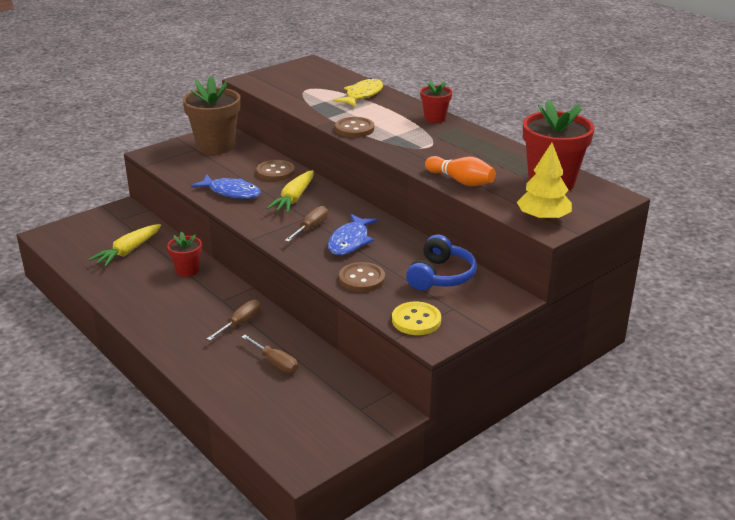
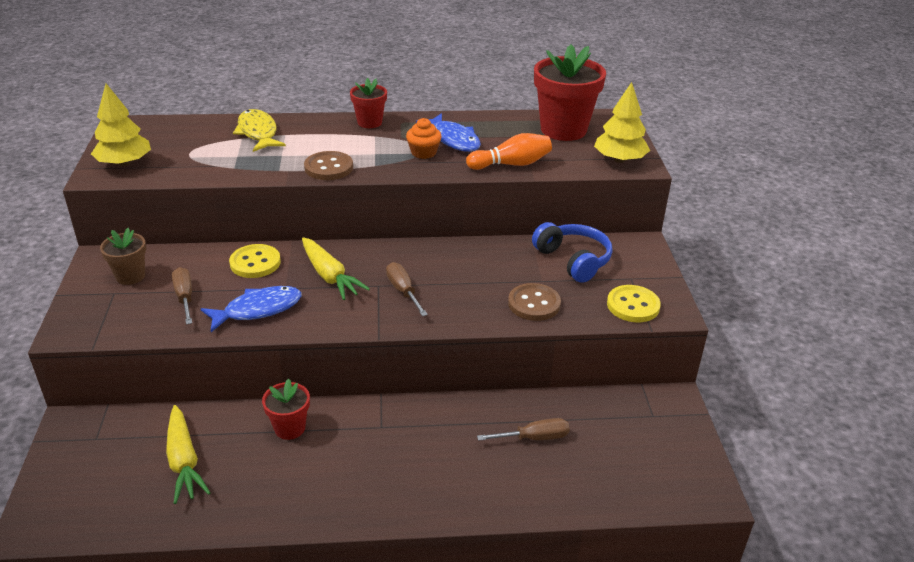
camera: 55 degrees left, 5 degrees up
(215, 146) = (130, 276): brown flower pot -> brown flower pot, size x0.53
(240, 323) = (439, 432): brown screwdriver -> brown screwdriver (185, 297)
(270, 80) = (124, 163): none -> yellow tree
(275, 172) = (255, 263): brown button -> yellow button
(350, 241) = (457, 280): blue fish -> blue fish (453, 139)
(424, 148) = (423, 152): none -> orange cupcake

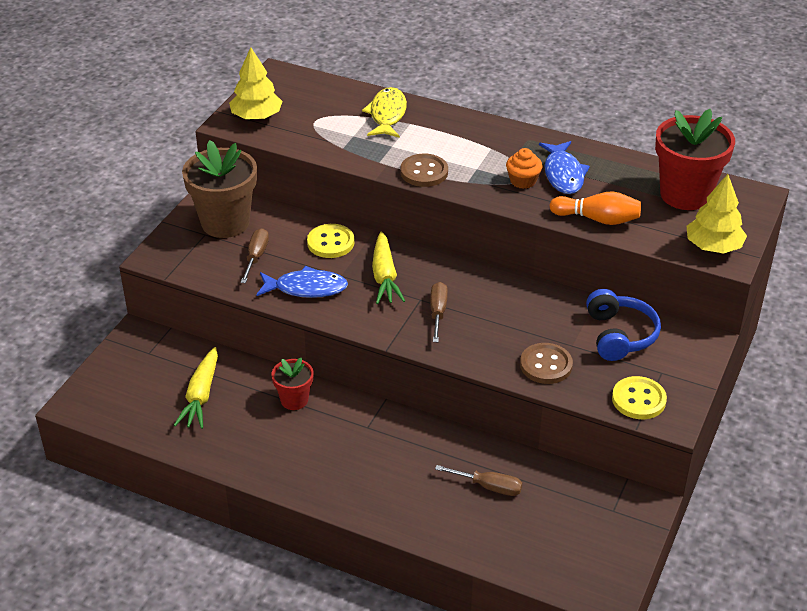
camera: 30 degrees right, 5 degrees up
(130, 276) = (225, 222): brown flower pot -> brown flower pot, size x1.88
(369, 122) = (497, 131): red flower pot -> none

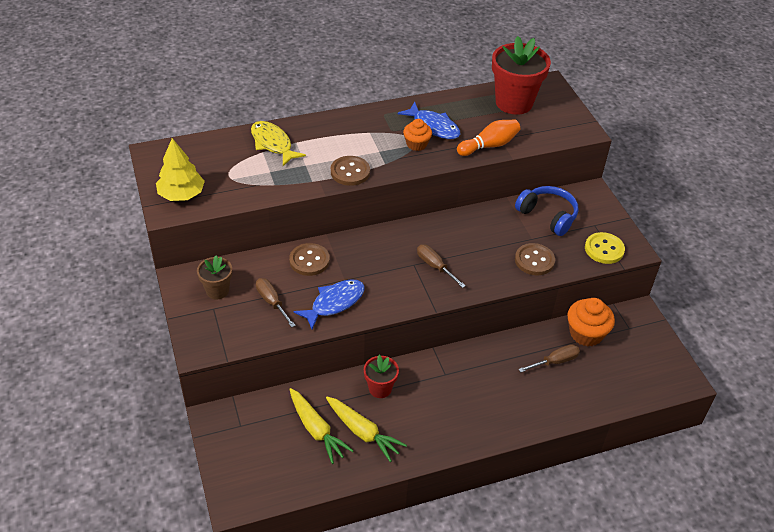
camera: 45 degrees left, 5 degrees up
(225, 222) = (217, 290): brown flower pot -> brown flower pot, size x0.53
(330, 243) = (309, 261): yellow button -> brown button
(385, 276) = (373, 263): yellow carrot -> yellow carrot (363, 432)
(557, 484) = (586, 333): none -> orange cupcake
(713, 247) = (568, 127): yellow tree -> none

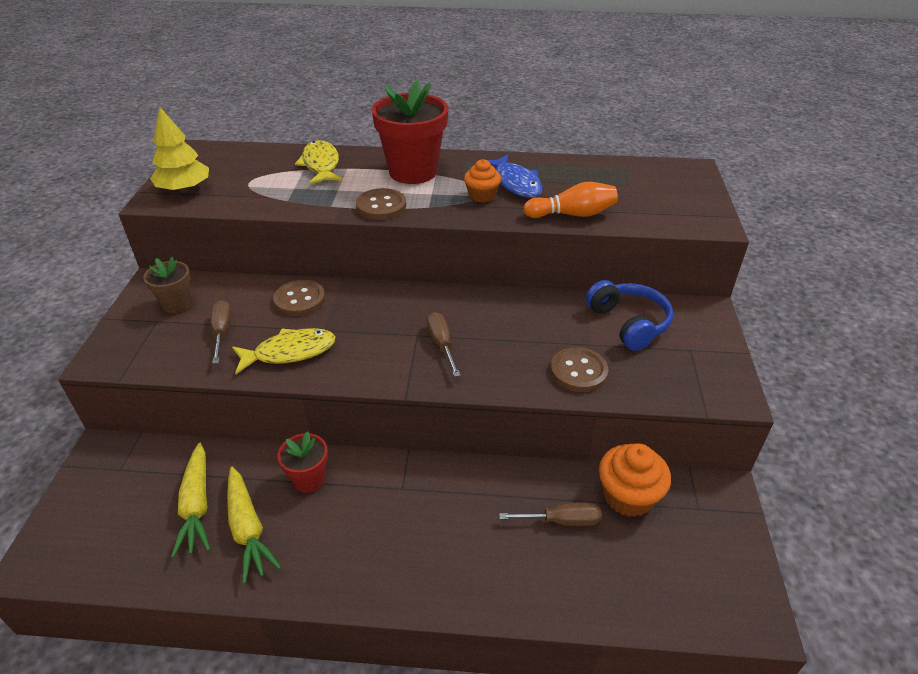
camera: 25 degrees right, 5 degrees down
(334, 303) = (290, 352): blue fish -> yellow fish
(514, 103) = (634, 179): red flower pot -> red flower pot (413, 172)
(604, 249) = (689, 383): yellow button -> none

